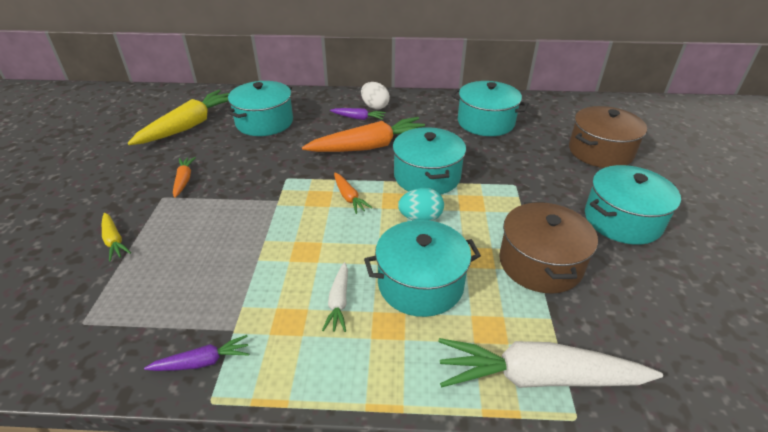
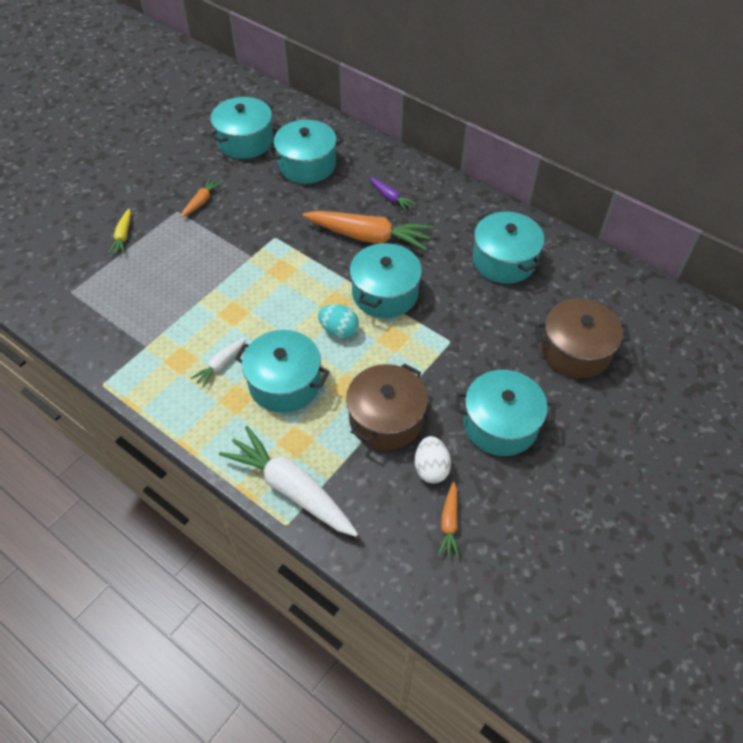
camera: 35 degrees right, 15 degrees up
(189, 126) = (245, 141): yellow carrot -> turquoise pot
(202, 362) = (115, 357): purple carrot -> none
(349, 197) = (304, 281): orange carrot -> orange carrot (449, 523)
(375, 106) = (419, 190): white egg -> white egg (431, 468)

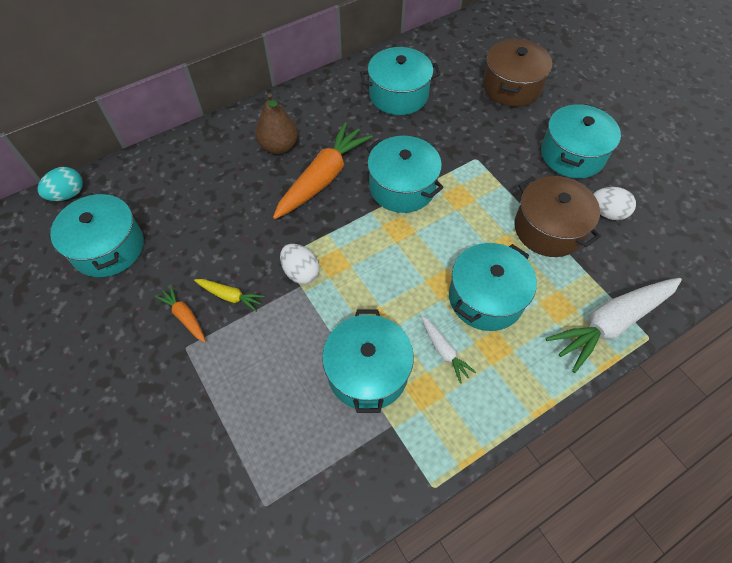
camera: 70 degrees left, 5 degrees up
(123, 236) = (196, 420): yellow carrot -> yellow carrot (230, 296)
(264, 252) = (301, 272): none -> white egg
(307, 165) = (187, 200): turquoise pot -> turquoise pot (367, 371)
(339, 330) = (434, 235): turquoise egg -> turquoise egg (68, 194)
(390, 198) = (279, 146): purple carrot -> brown pear
(449, 523) = (661, 217): orange carrot -> none

